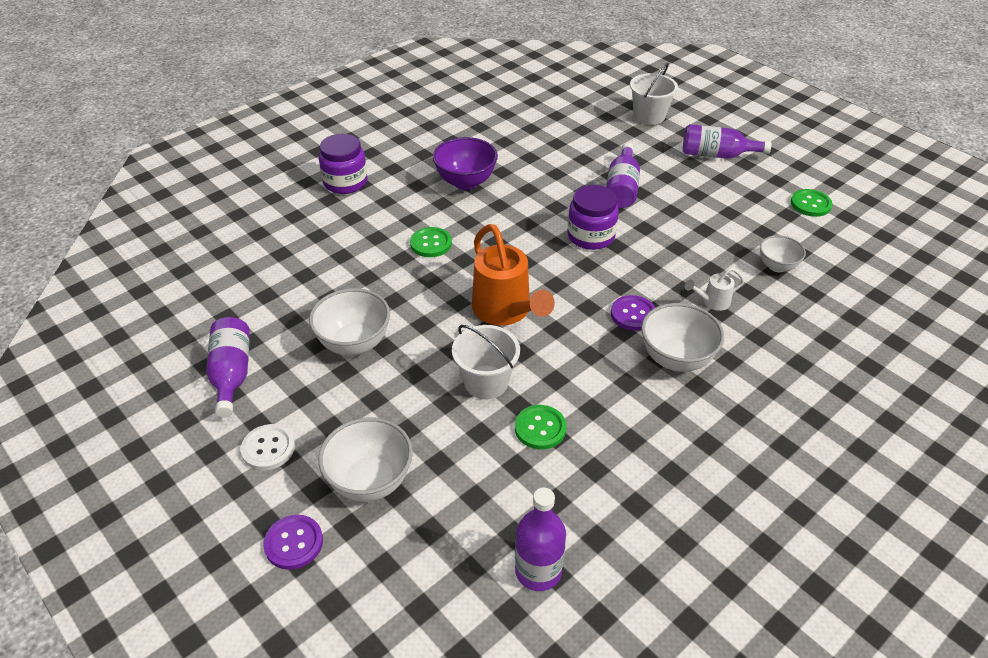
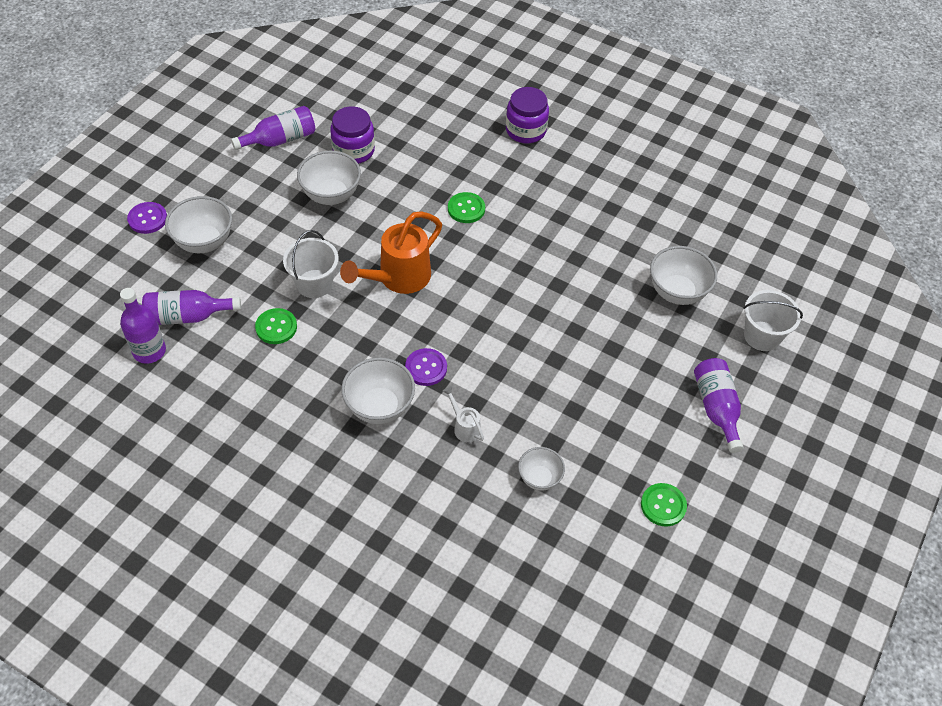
camera: 70 degrees right, 10 degrees up
(268, 448) = (219, 181): white button -> none
(465, 182) = (565, 210): purple bowl -> none
(589, 144) = (677, 292): none -> white bowl
(591, 236) = (524, 319): purple jar -> purple jar (353, 151)
(622, 188) = (612, 331): purple bottle -> purple bottle (187, 316)

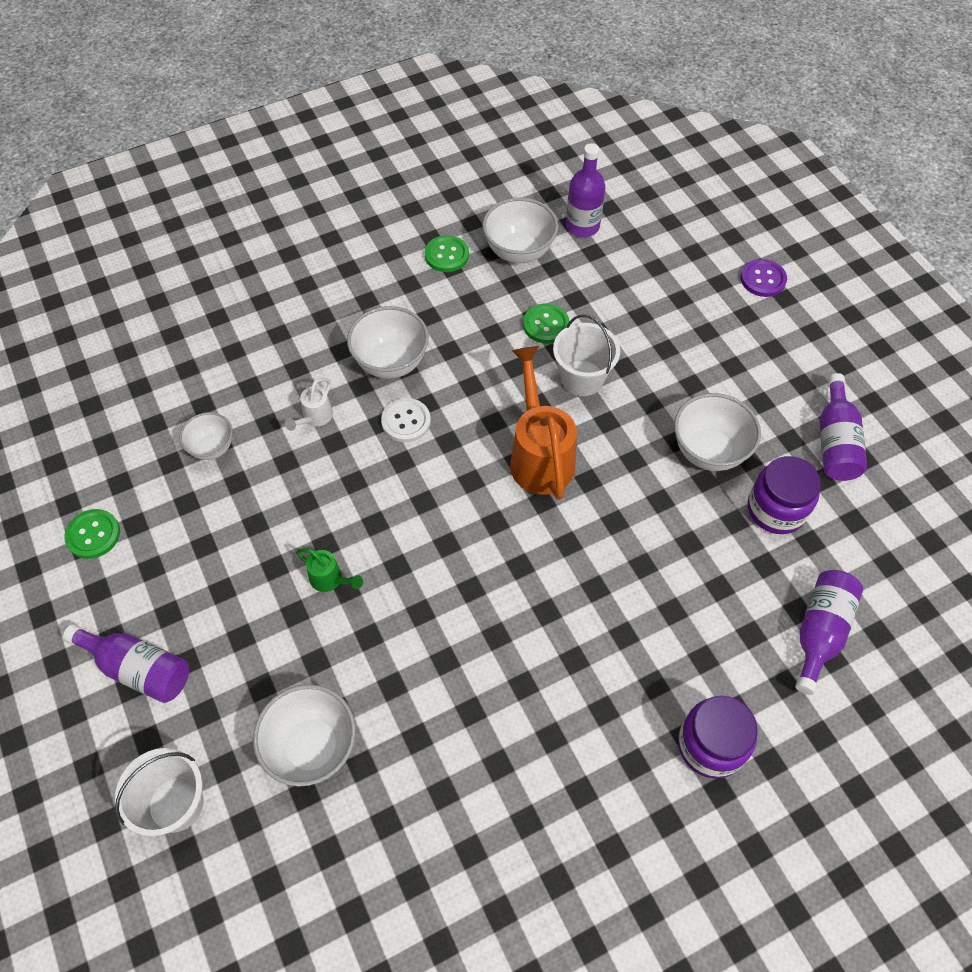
camera: 125 degrees right, 5 degrees up
(187, 316) = (606, 265): purple bottle -> purple bottle (820, 632)
(204, 242) = (700, 312): white bowl -> white bowl (519, 251)
(426, 368) = (406, 421): purple button -> white button
(464, 427) = (315, 418): white watering can -> white watering can turned 120 degrees clockwise
(466, 209) = (603, 581): green button -> green button (446, 255)
(576, 342) = (330, 579): none -> green watering can

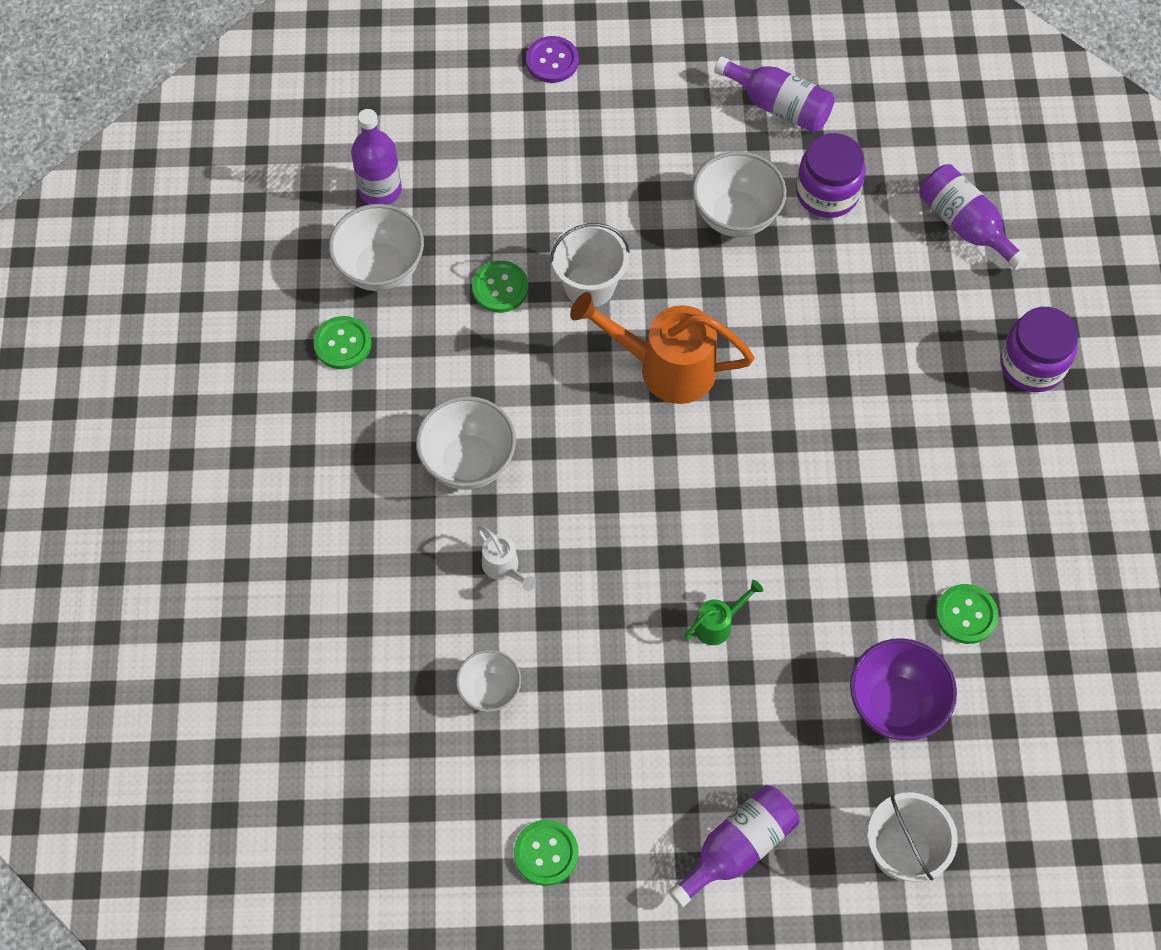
camera: 65 degrees left, 5 degrees up
(312, 747) = (895, 704): white bowl -> purple bowl
(406, 421) = (557, 477): white button -> none
(424, 777) = (966, 615): none -> green button

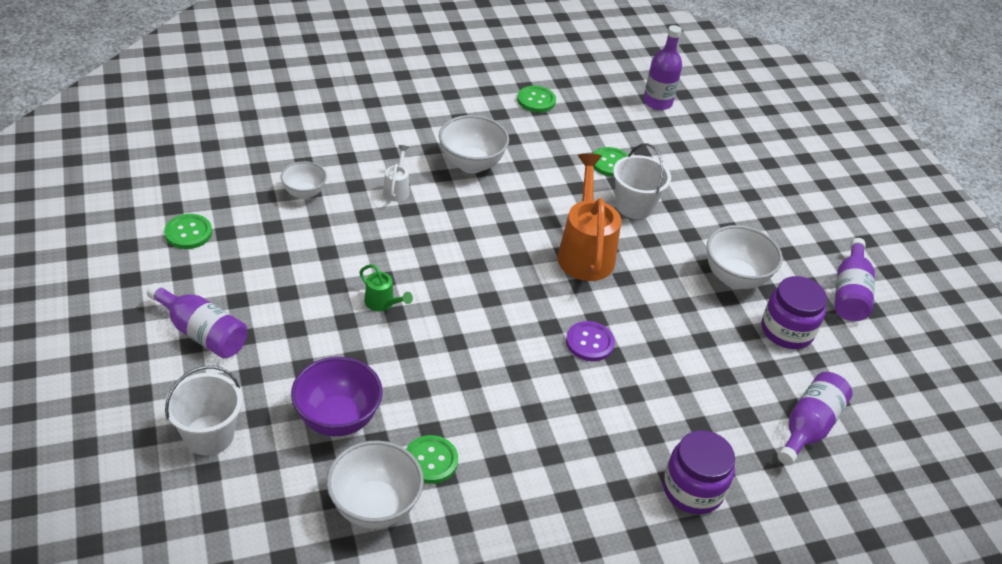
camera: 70 degrees right, 20 degrees down
(381, 268) = (599, 109): white bowl -> white bowl (374, 506)
(504, 568) = (397, 189): white watering can -> white watering can turned 150 degrees clockwise
(552, 61) = (807, 167): purple button -> purple button (589, 342)

